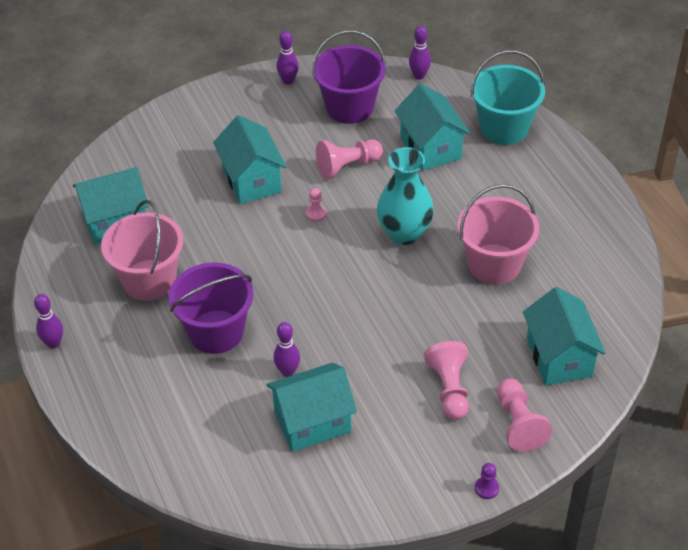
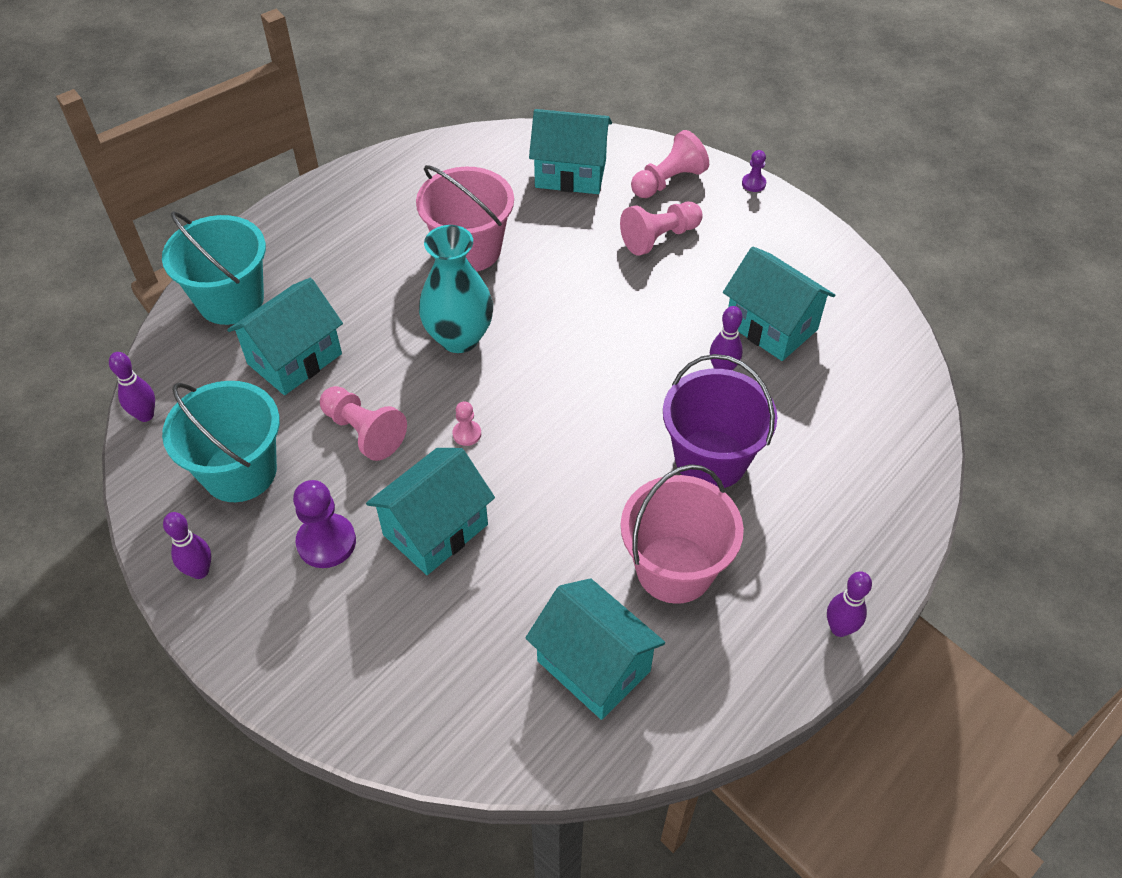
camera: 115 degrees left, 5 degrees up
(274, 133) = (326, 542): none -> purple pawn
(349, 107) = (240, 471): purple bucket -> turquoise bucket
(559, 357) = (570, 174): turquoise house -> turquoise house turned 45 degrees clockwise

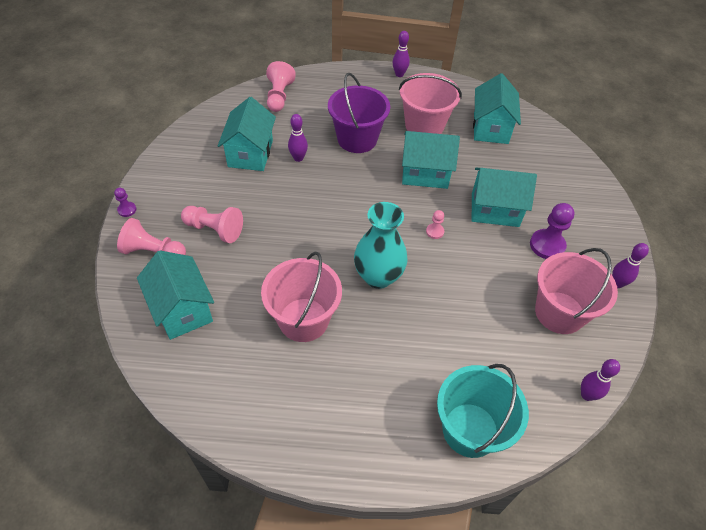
camera: 130 degrees left, 0 degrees up
(240, 471) = (559, 312): turquoise bucket -> pink bucket
(294, 359) = (472, 348): turquoise house -> turquoise house (425, 173)
(364, 432) = (479, 275): pink pawn -> pink pawn (279, 96)

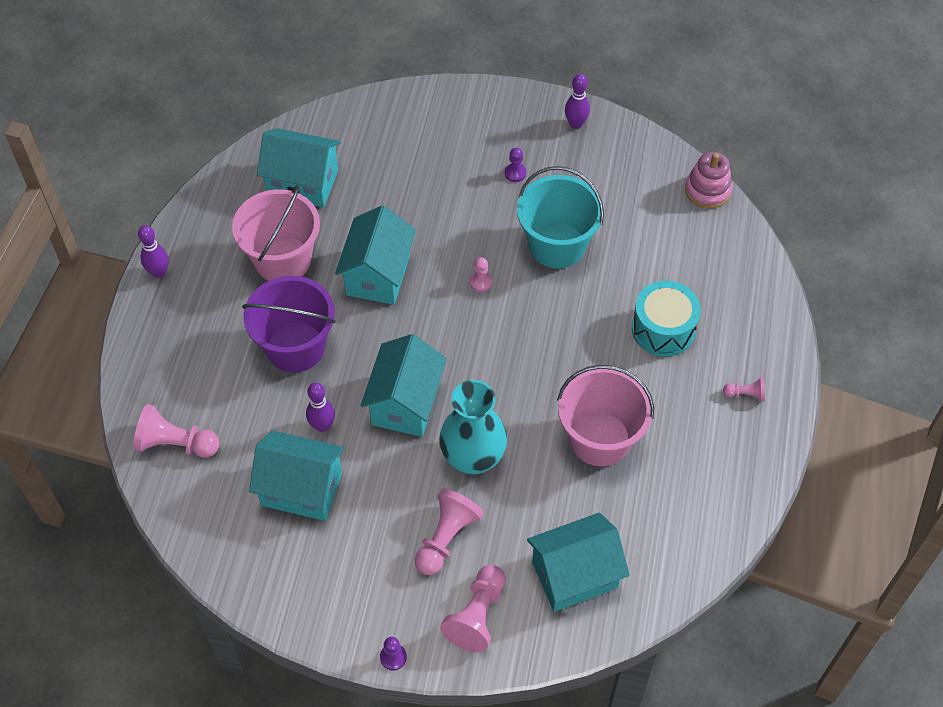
camera: 80 degrees left, 5 degrees up
(362, 436) = (745, 394): none -> pink pawn
(378, 276) = (544, 353): turquoise vase -> turquoise vase (473, 458)
(419, 362) = (663, 329): none -> turquoise drum
(470, 430) = (741, 298): turquoise bucket -> turquoise bucket (557, 245)
(495, 210) = (453, 212): turquoise house -> turquoise house (405, 403)
(547, 245) = (515, 173): purple pawn -> purple pawn, size x0.52
(559, 312) = (609, 186): pink bucket -> none
(587, 395) = (707, 190): purple bowling pin -> pink stacking toy

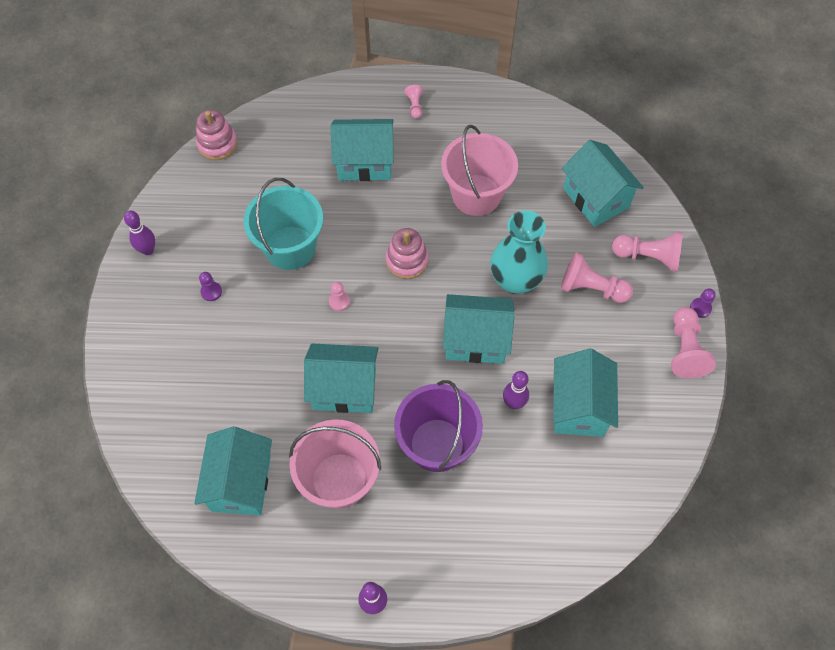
camera: 100 degrees left, 5 degrees up
(176, 444) = (563, 528): pink pawn -> pink pawn (685, 350)
(520, 352) = (407, 261): none -> pink stacking toy
(663, 329) = (365, 163): turquoise drum -> turquoise house

